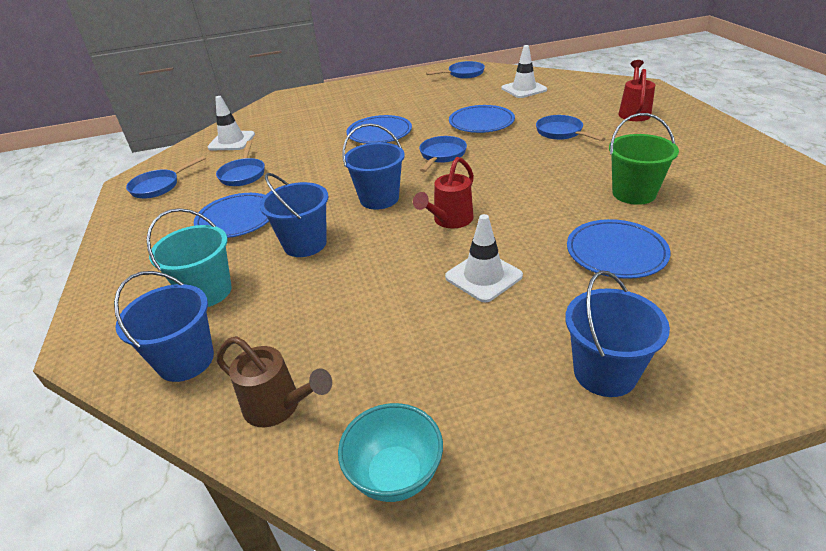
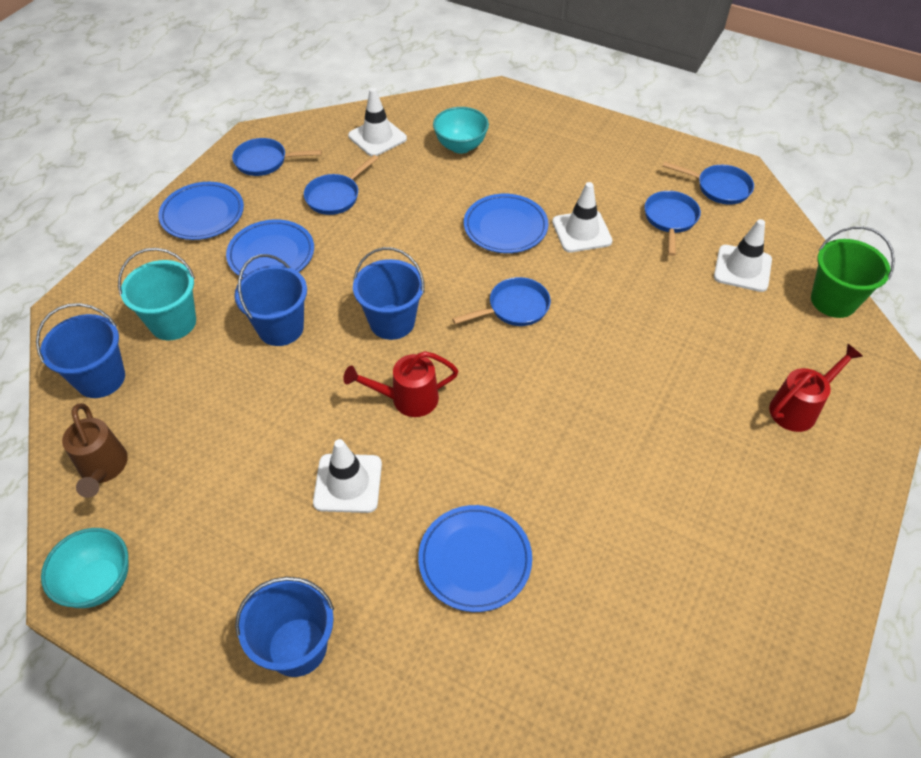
camera: 40 degrees right, 15 degrees up
(296, 121) = (460, 146): none -> turquoise bowl
(425, 115) = (581, 231): none -> white traffic cone
(481, 122) = (617, 289): blue plate -> blue plate (202, 214)
(561, 132) = (670, 372): blue pan -> blue pan (670, 219)
(634, 193) = (600, 514): green bucket -> green bucket (833, 301)

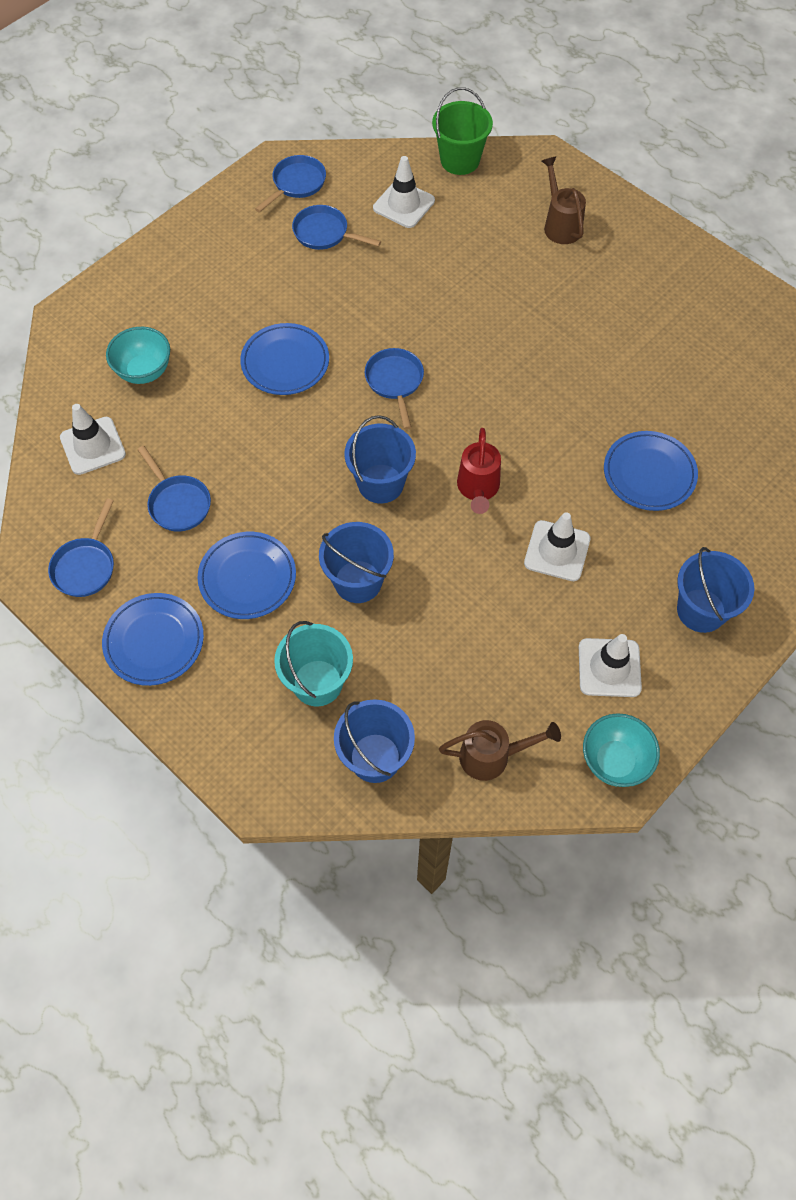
camera: 75 degrees left, 10 degrees up
(581, 231) = (315, 304): white traffic cone -> white traffic cone (609, 668)
(798, 408) = (560, 225): red watering can -> brown watering can

